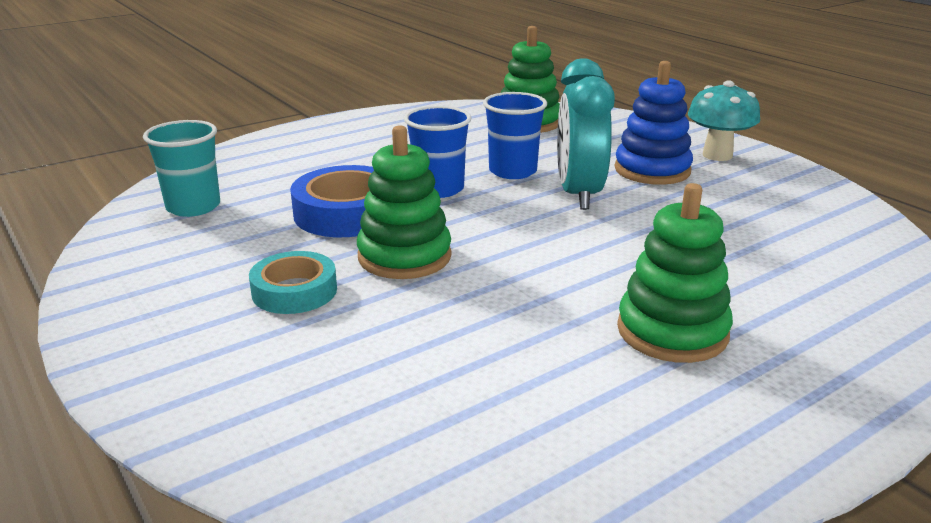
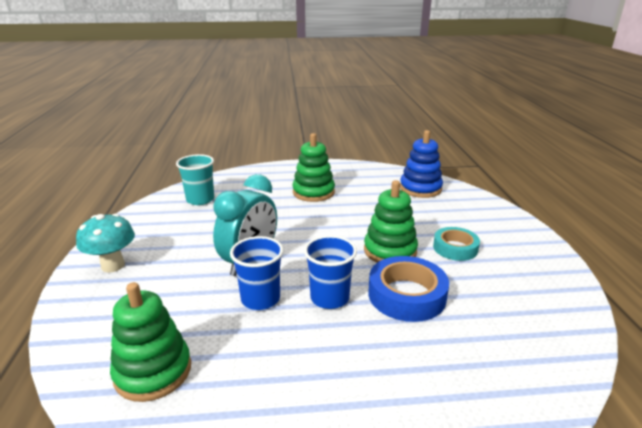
camera: 150 degrees left, 0 degrees up
(193, 207) = (526, 343): turquoise cup -> turquoise cup (200, 199)
(652, 170) = (176, 267): blue stacking toy -> blue stacking toy (420, 188)

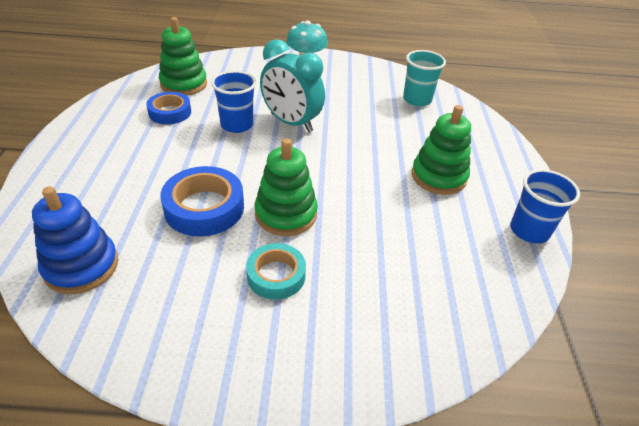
camera: 95 degrees right, 15 degrees up
(238, 365) = (170, 112): none -> blue tape
(329, 298) = (222, 159): blue cup -> blue cup (529, 230)
(420, 188) = (459, 292): blue stacking toy -> blue stacking toy (81, 266)

